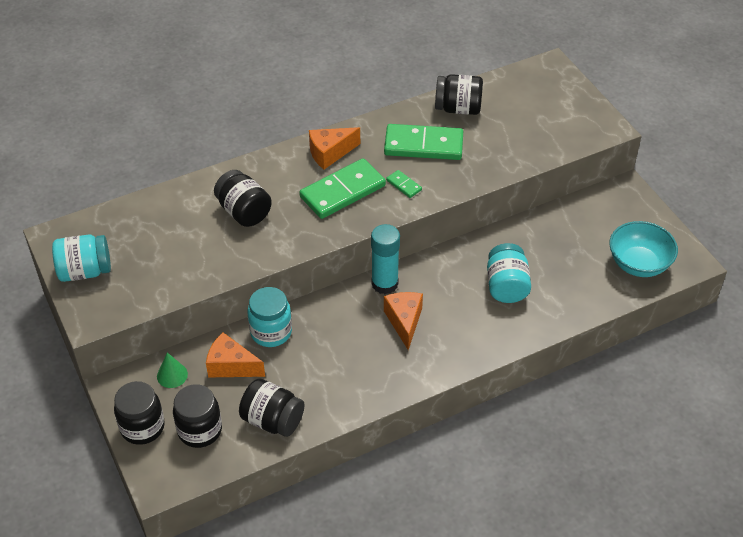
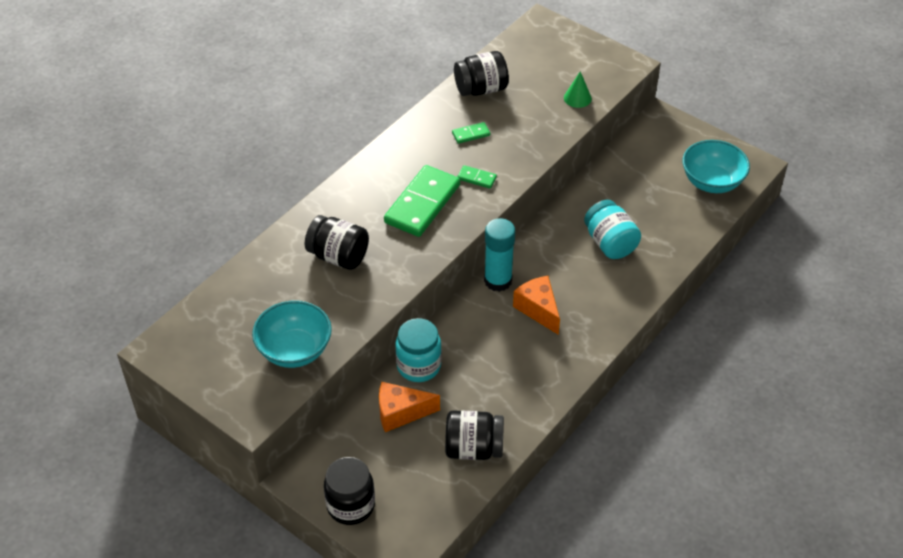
camera: 25 degrees left, 0 degrees up
(85, 271) = (213, 371): turquoise jar -> none
(158, 277) = (294, 350): none -> turquoise bowl
(172, 375) = (347, 444): green cone -> green cone (577, 98)
(200, 430) = (409, 485): black jar -> none
(330, 153) = (386, 171): orange cheese -> none
(423, 145) = (471, 134): green domino -> green domino, size x0.44

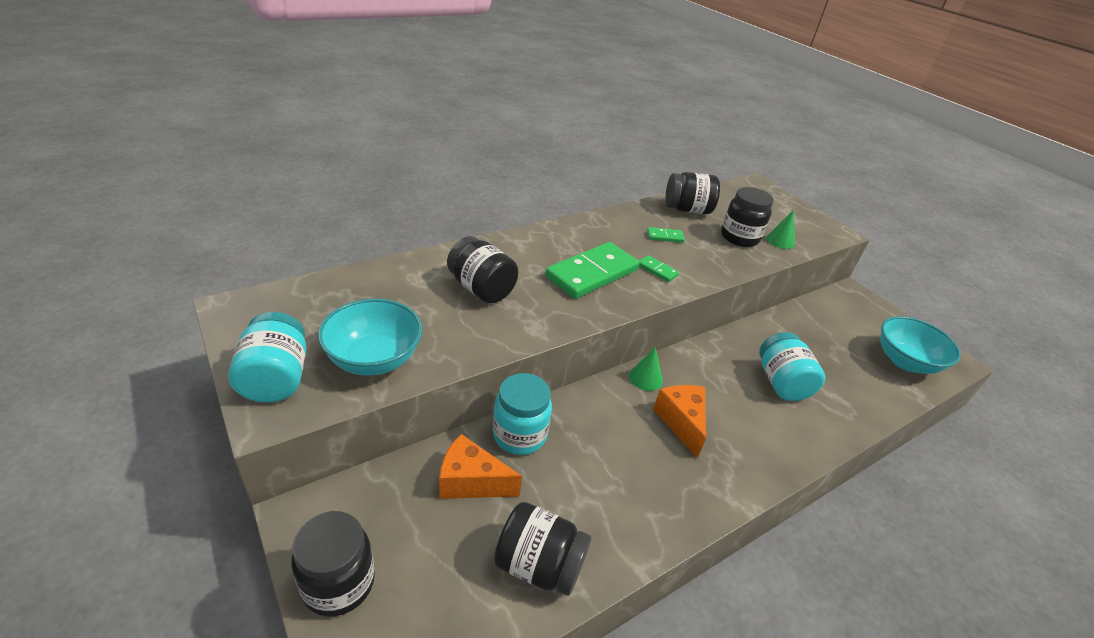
camera: 15 degrees right, 10 degrees down
(236, 391) = (276, 379): none -> turquoise jar
(498, 280) = (645, 378): turquoise glue stick -> green cone
(539, 108) = (739, 237): none -> black jar

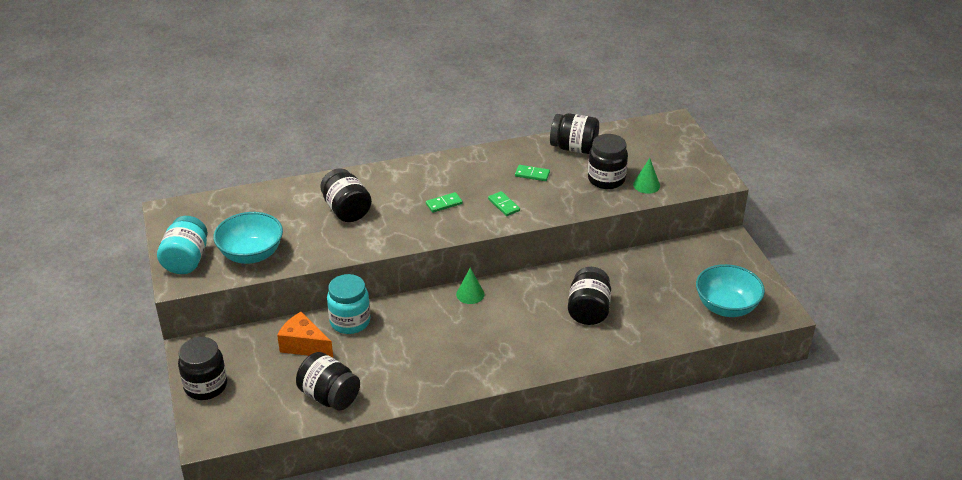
camera: 20 degrees right, 0 degrees up
(592, 273) = (444, 204): green domino -> green domino, size x0.44
(681, 422) = (480, 328): orange cheese -> none
(781, 383) = (588, 310): turquoise jar -> black jar

